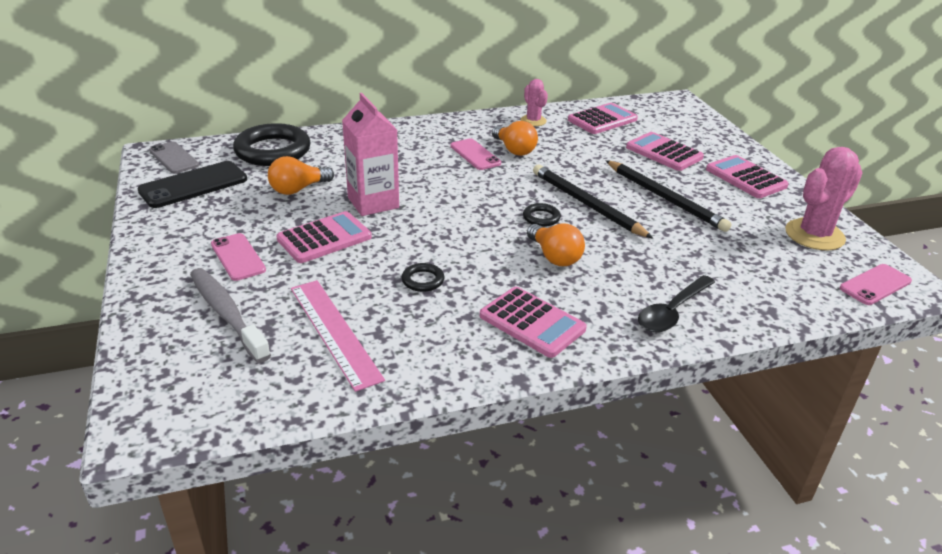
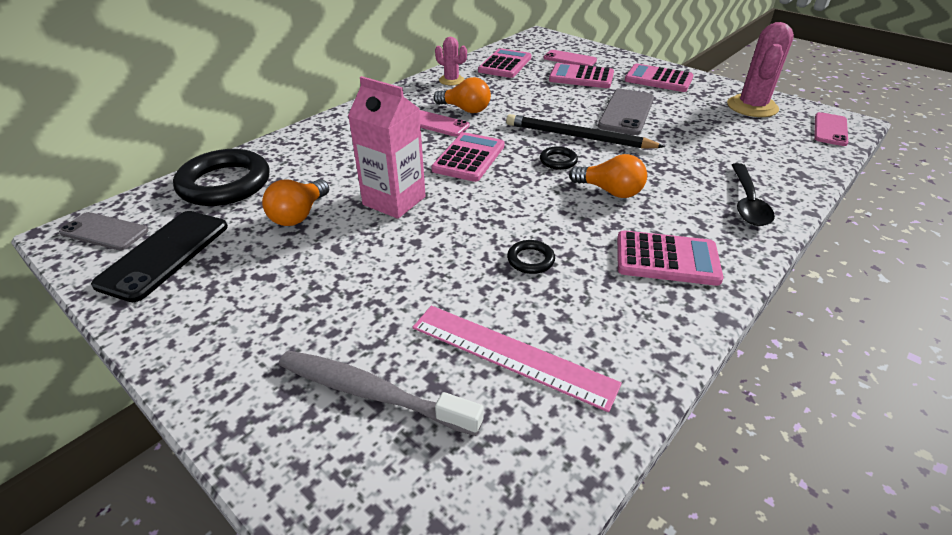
camera: 30 degrees left, 5 degrees up
(238, 257) = (311, 318): pink phone -> pink phone (569, 59)
(324, 238) = (385, 256): pink calculator -> pink calculator (469, 158)
(665, 198) = (626, 112): black pencil -> grey phone

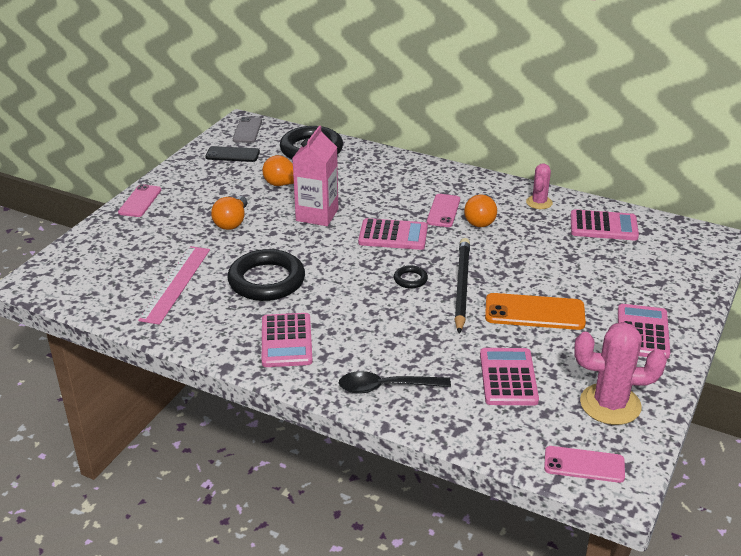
camera: 75 degrees right, 5 degrees down
(165, 254) = (232, 155): black phone -> black phone, size x0.67
(371, 392) = (141, 244): grey toothbrush -> none
(530, 260) = (266, 280): black ring -> black ring, size x2.25
(569, 59) = (654, 266): pink phone -> pink phone (140, 201)
(581, 77) = (606, 278): pink calculator -> pink calculator (508, 377)
(610, 191) = (372, 310): orange light bulb -> orange light bulb (232, 222)
(626, 112) = (534, 312): grey phone -> orange phone

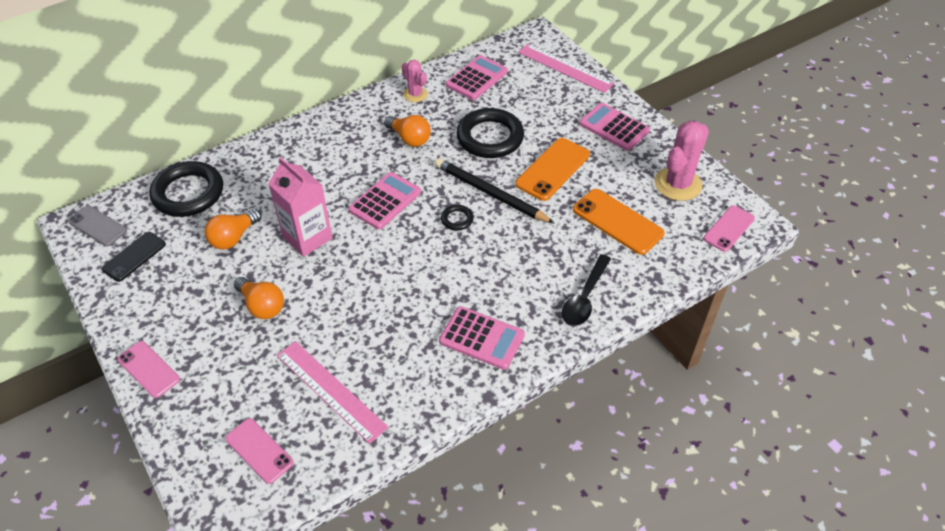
camera: 60 degrees left, 15 degrees up
(266, 280) = (382, 317): black ring -> black ring (490, 137)
(443, 211) = (377, 153): pink phone -> pink phone (259, 450)
(508, 377) = (617, 222): pink calculator -> orange phone
(691, 272) = (565, 68): none -> pink ruler

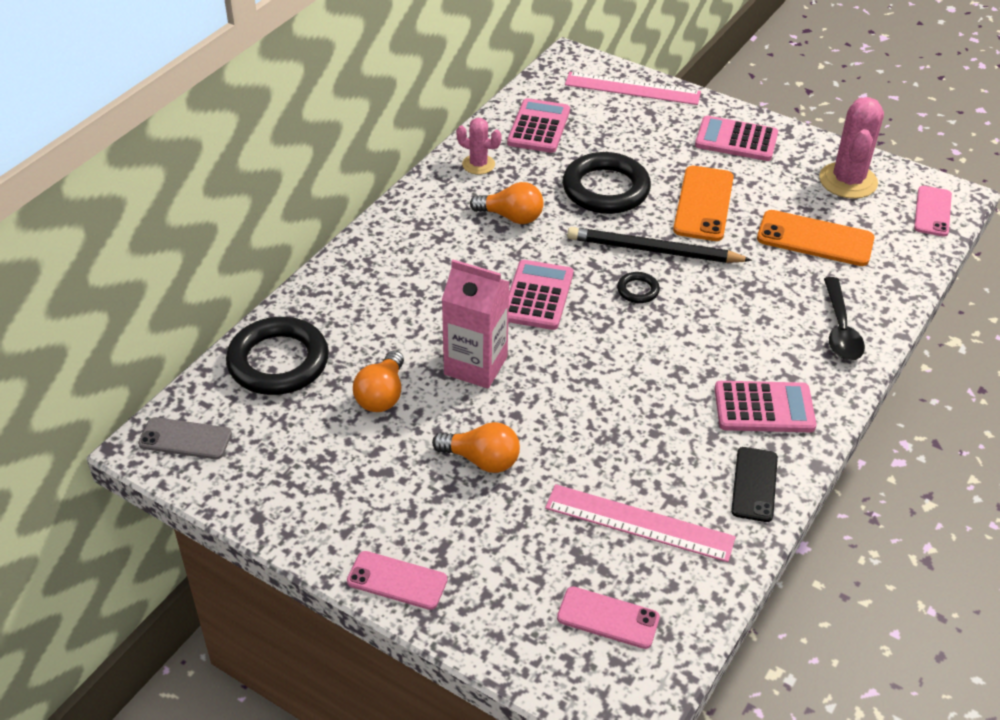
camera: 25 degrees left, 5 degrees down
(134, 257) = (267, 459): black phone -> black phone (754, 484)

